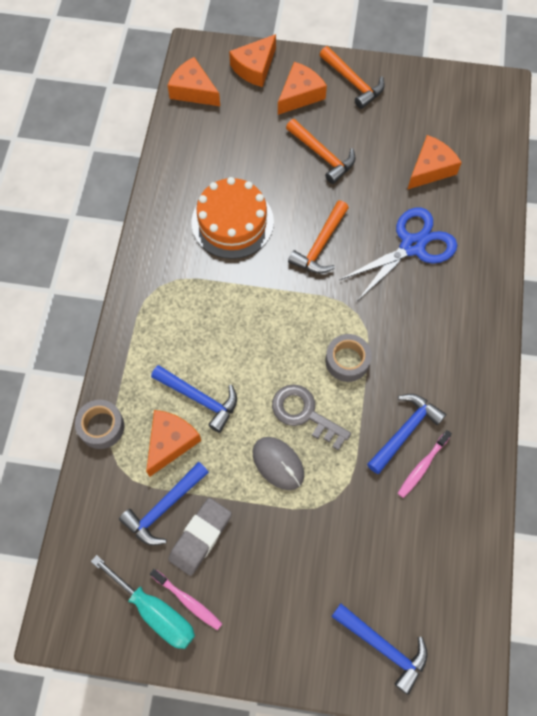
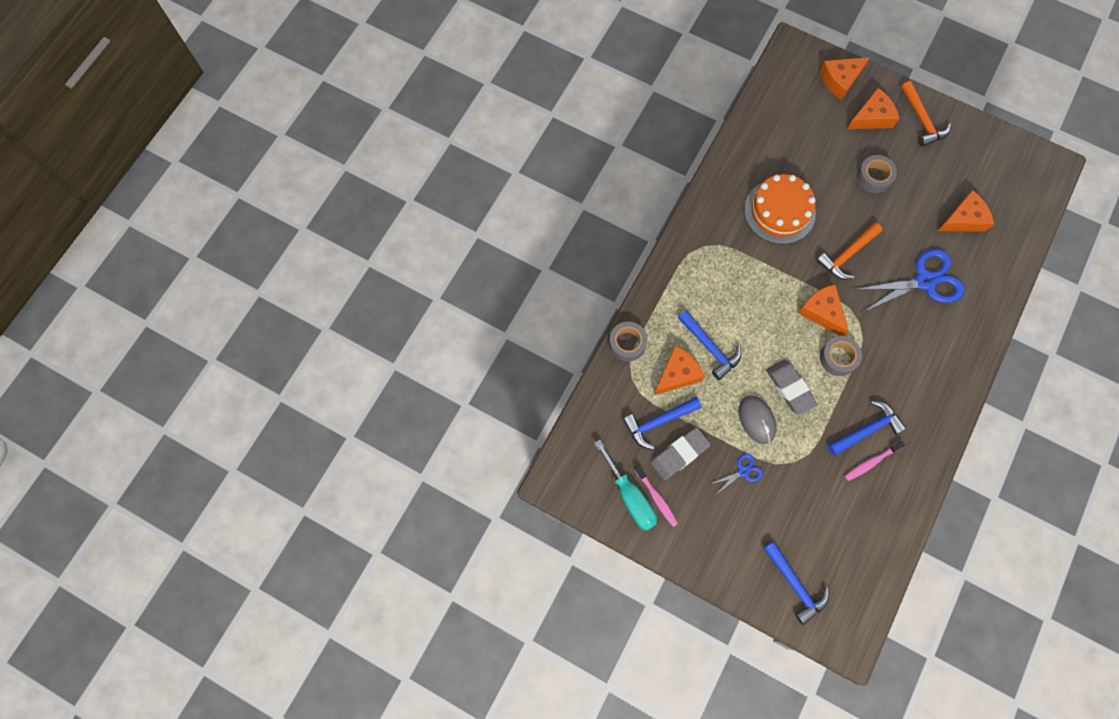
camera: 20 degrees right, 5 degrees up
(193, 90) = (781, 85): orange cheese -> orange cheese (822, 312)
(280, 530) = (743, 471): none -> blue scissors
(304, 413) = (790, 388): grey key -> grey eraser
(322, 155) = (874, 177): orange hammer -> grey tape

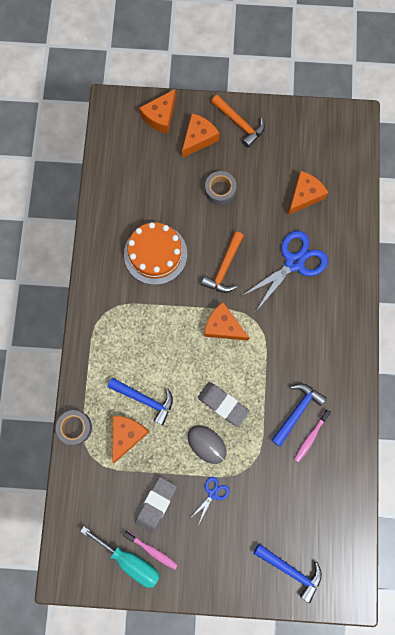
camera: 25 degrees left, 5 degrees up
(658, 422) = (128, 484): blue hammer -> none
(838, 358) = (251, 360): grey tape -> none

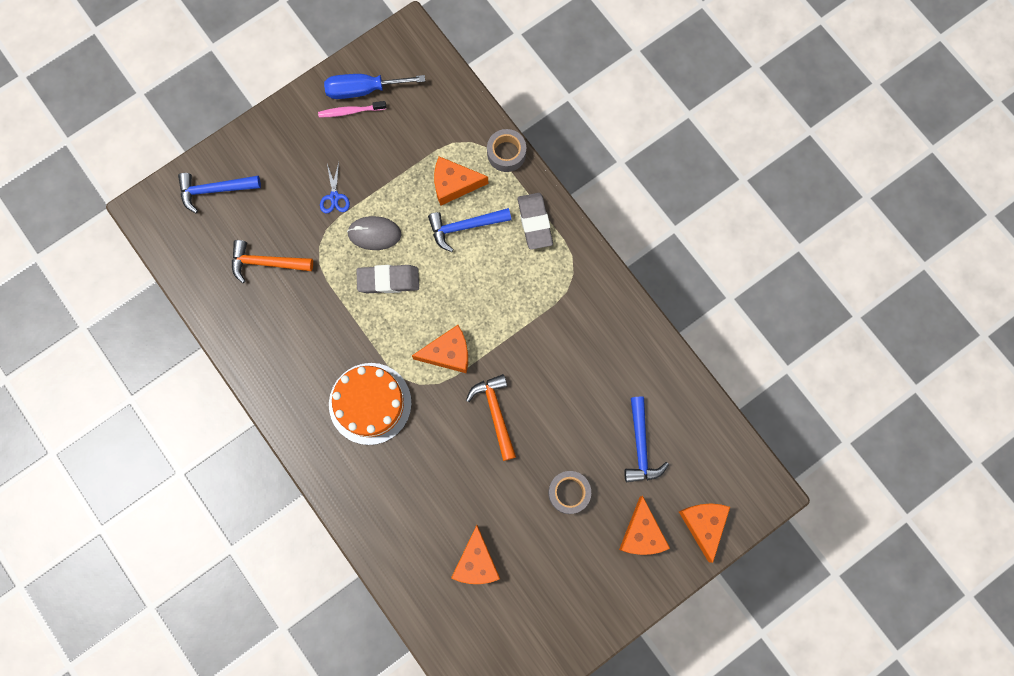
camera: 140 degrees right, 0 degrees up
(127, 435) = (454, 184): orange cheese -> orange cheese turned 105 degrees clockwise
(130, 560) = (363, 90): turquoise screwdriver -> blue screwdriver
(155, 254) = (575, 370): orange cake -> orange cake (370, 403)
(156, 504) = (378, 149): grey eraser -> grey eraser (535, 222)
(239, 123) = (613, 589): orange hammer -> orange hammer (266, 263)
(294, 262) = (429, 477): blue scissors -> none
(297, 411) = (313, 330): blue hammer -> blue hammer (640, 446)
(311, 437) = (281, 317): pink toothbrush -> none

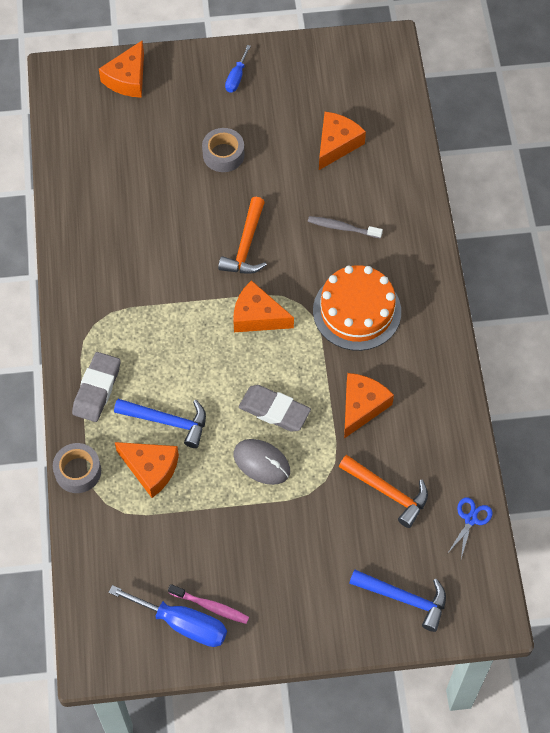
camera: 150 degrees left, 15 degrees down
(334, 197) = (281, 522): blue scissors -> blue scissors (470, 519)
(424, 477) = (342, 228): none -> grey toothbrush
(608, 584) = (236, 77): none -> blue screwdriver
(640, 446) = (136, 158): blue hammer -> none
(641, 533) = (183, 97): orange cheese -> orange cheese (362, 406)

